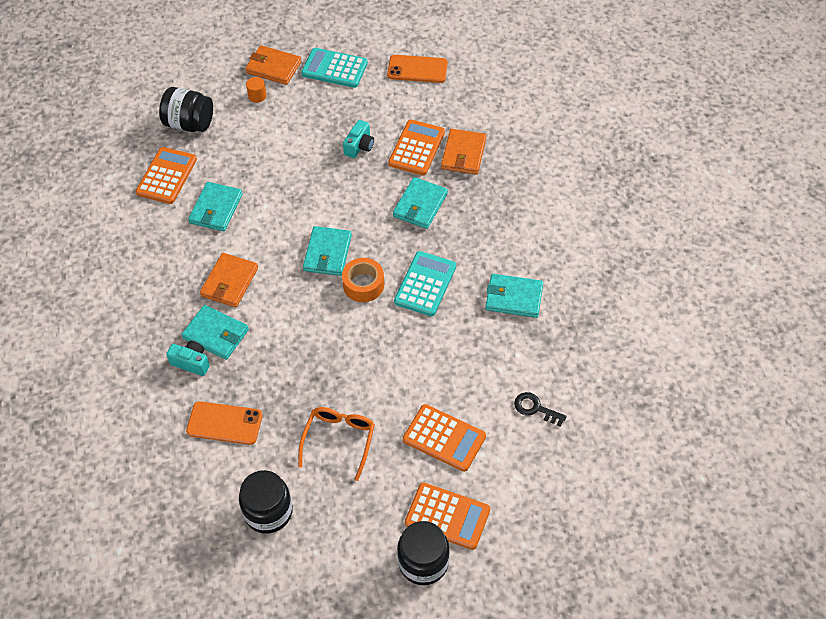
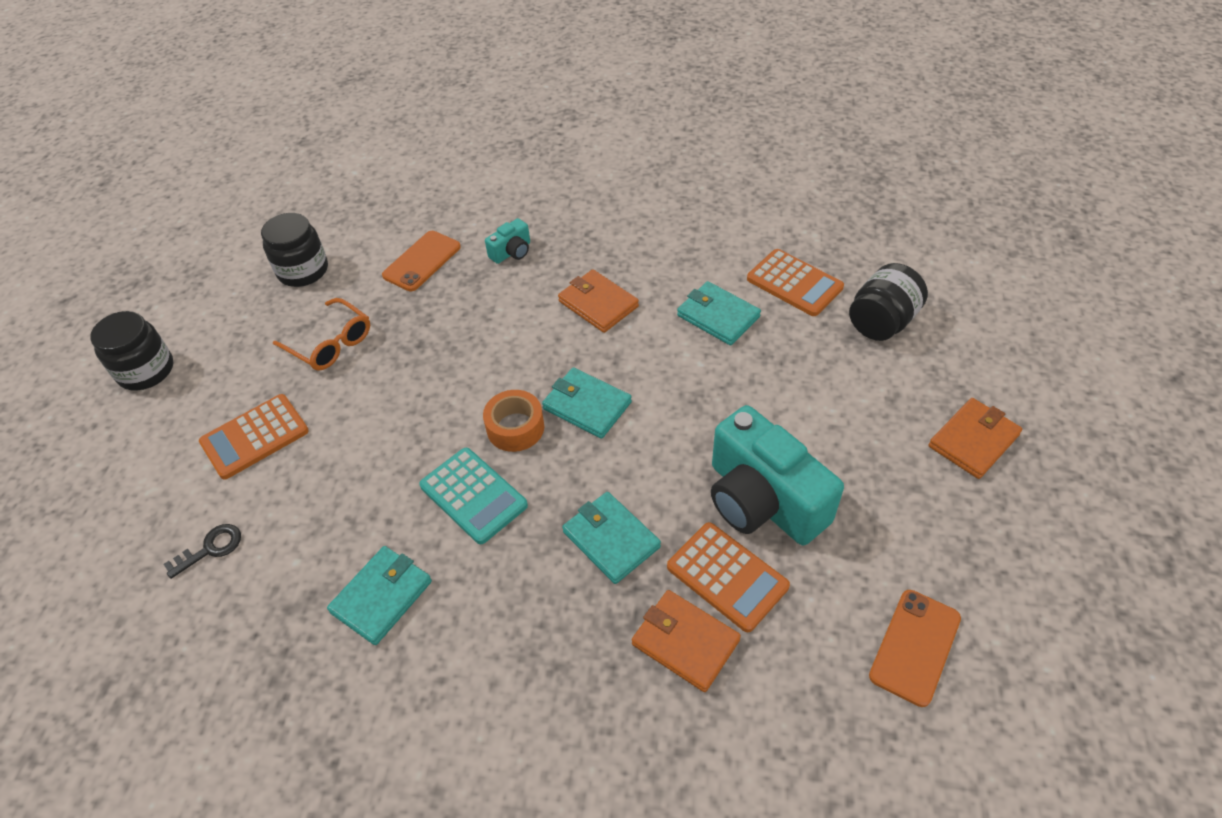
camera: 115 degrees right, 5 degrees down
(216, 334) = (534, 278): turquoise wallet -> none
(257, 96) = (914, 406): orange cylinder -> none
(334, 68) = (949, 520): turquoise calculator -> none
(359, 146) = (762, 500): turquoise camera -> turquoise camera, size x2.28
(447, 516) = (170, 407): orange calculator -> none

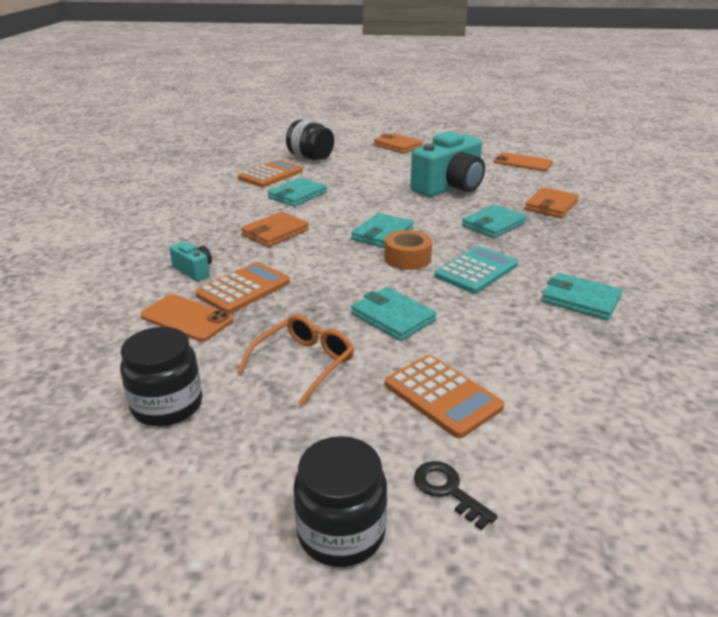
camera: 95 degrees left, 20 degrees down
(210, 548) = (587, 399): black key -> black key (448, 490)
(388, 408) = (392, 317): none -> turquoise wallet
(727, 576) = (504, 196): orange calculator -> orange calculator (243, 289)

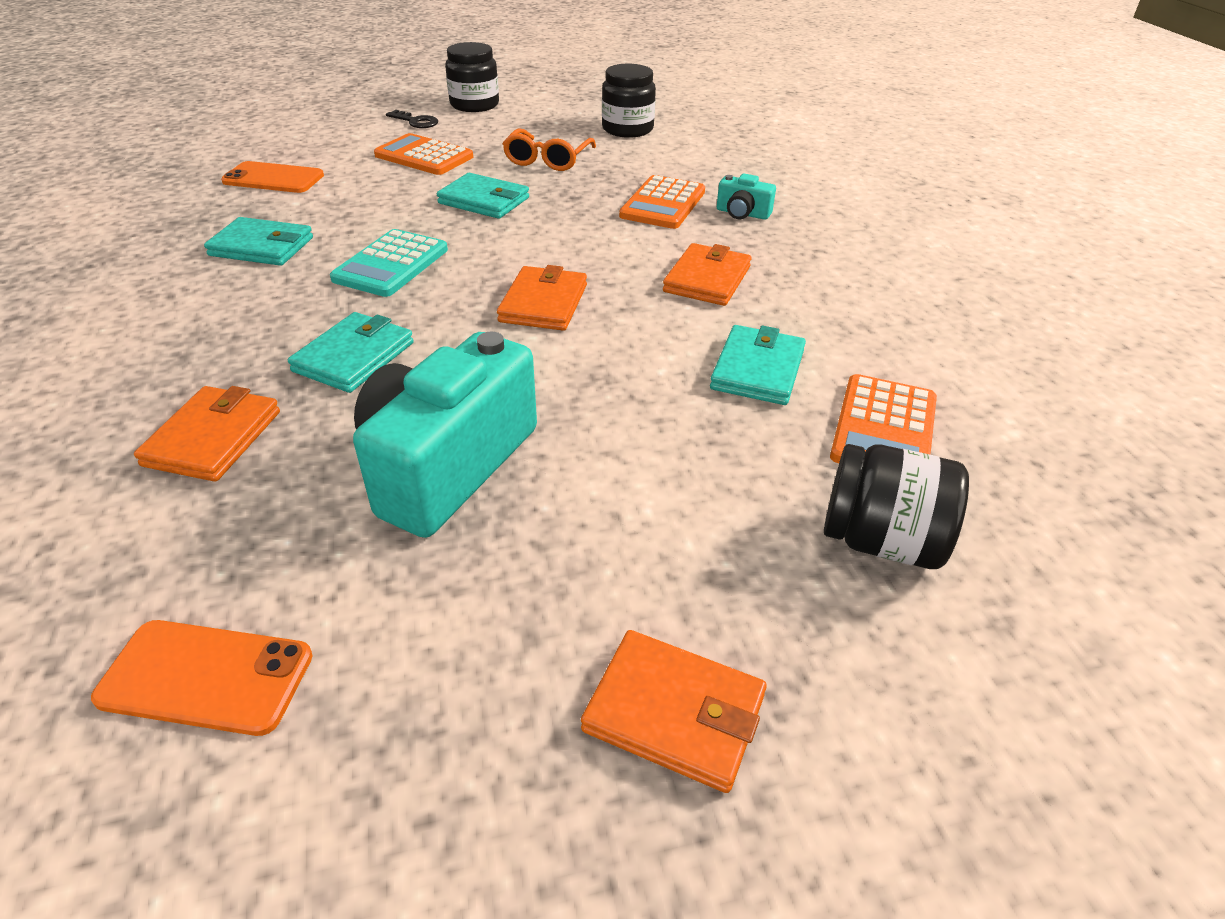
camera: 160 degrees right, 10 degrees up
(187, 318) = (686, 174): orange phone -> orange phone (273, 178)
(382, 234) = (543, 303): turquoise wallet -> orange wallet
(407, 258) = (490, 268): orange tape -> none

